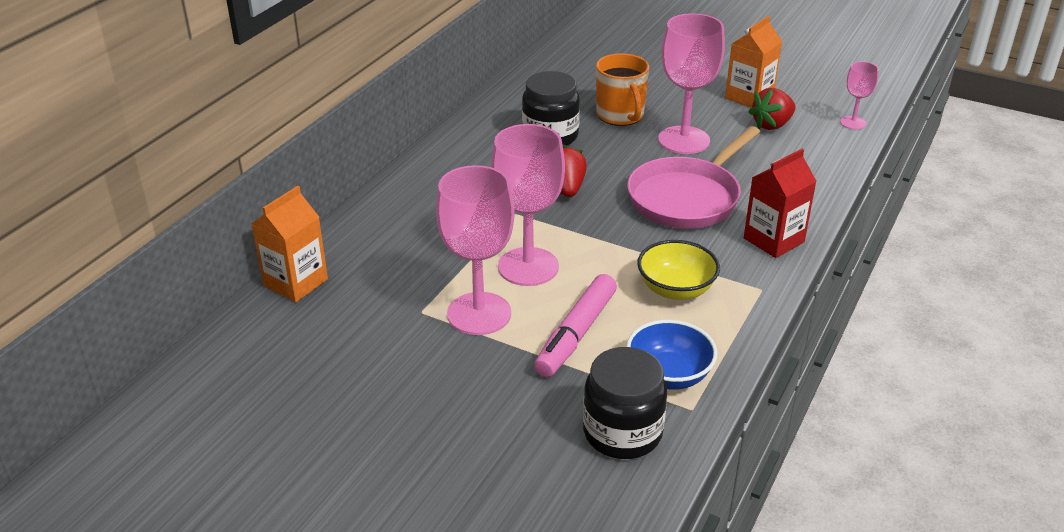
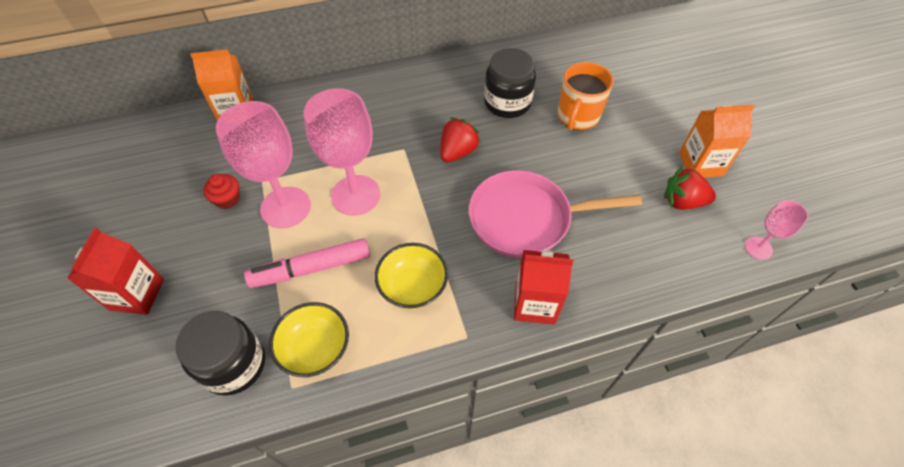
camera: 45 degrees right, 20 degrees up
(410, 344) = (227, 199): none -> red cupcake
(446, 461) = (137, 294): none -> red carton
(669, 375) = (315, 349): blue bowl -> yellow bowl
(684, 140) = (593, 168): pink goblet -> none

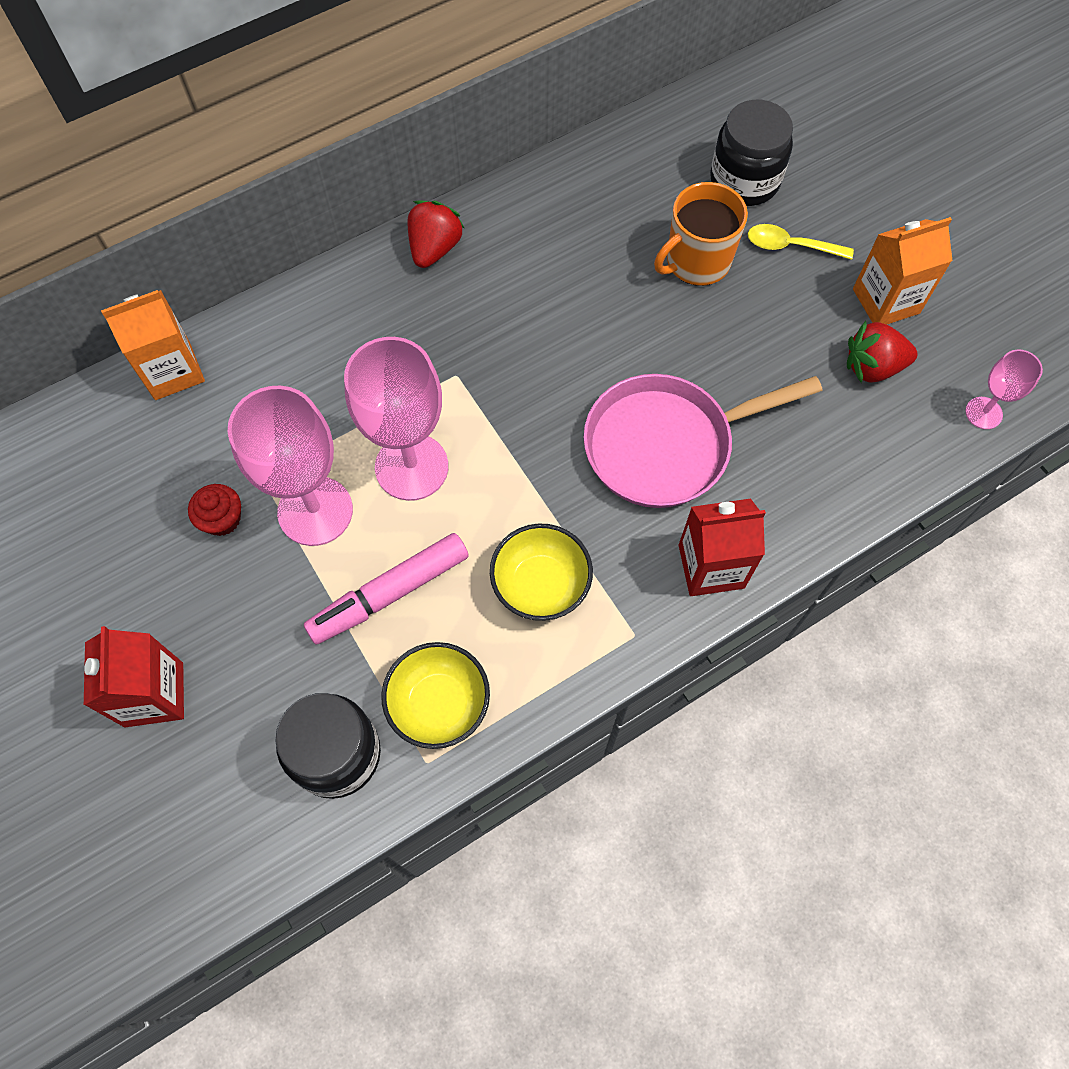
camera: 15 degrees left, 10 degrees up
(457, 152) = (538, 361): red strawberry -> red strawberry (434, 248)
(507, 103) = (587, 261): black jar -> black jar (744, 181)
(577, 117) = (696, 262): orange mug -> orange mug turned 45 degrees clockwise
(642, 120) = (790, 246): none -> yellow spoon

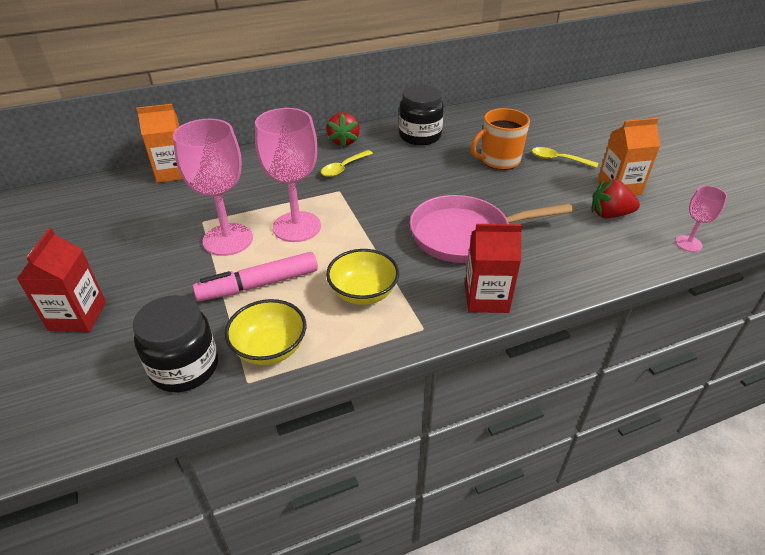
camera: 10 degrees right, 25 degrees down
(222, 519) = (168, 236): red cupcake -> none
(434, 248) = (344, 141): red strawberry -> red strawberry turned 150 degrees clockwise
(450, 318) = (344, 168): none -> yellow spoon
(744, 181) = (532, 133): black jar -> black jar (420, 136)

